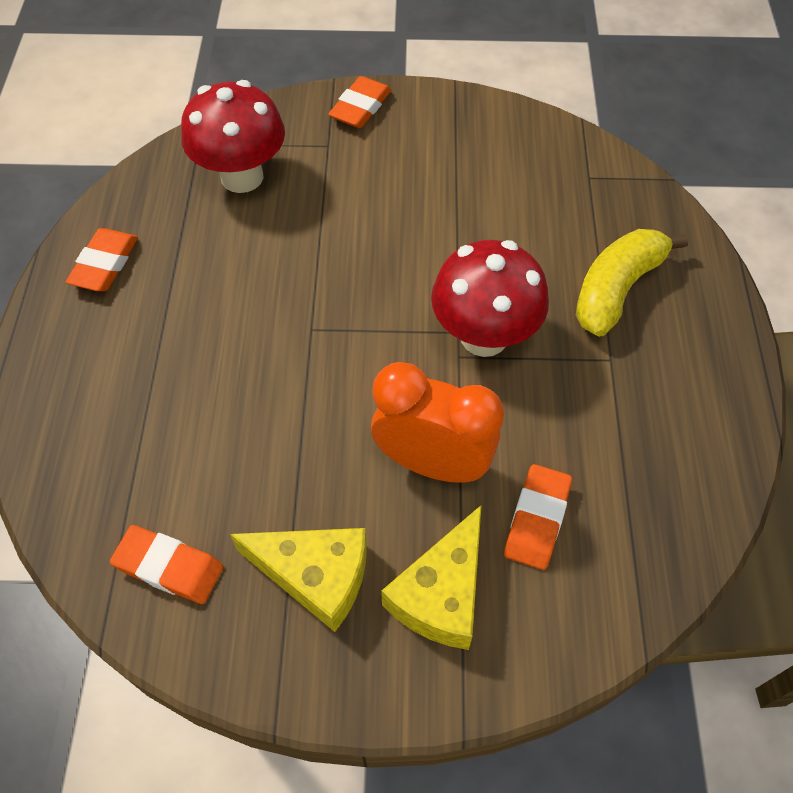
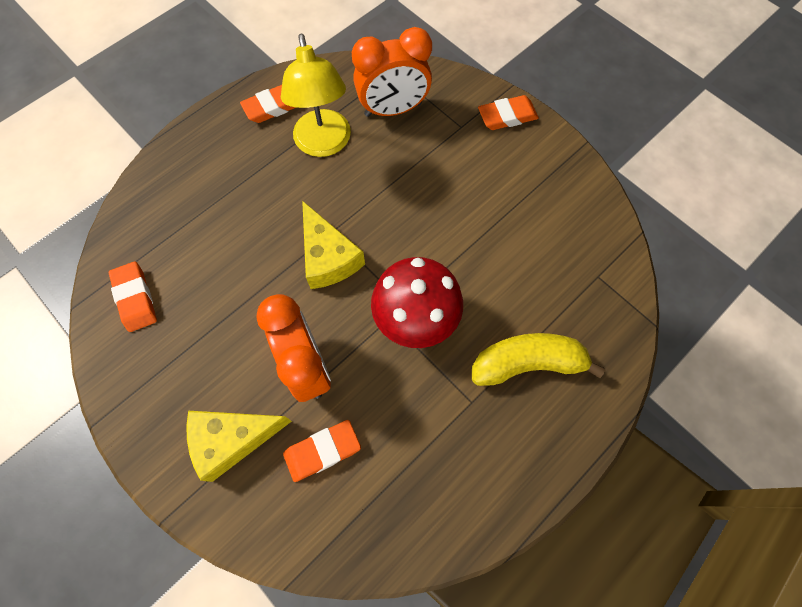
camera: 45 degrees right, 10 degrees up
(206, 258) = (324, 144): none -> yellow lamp
(242, 177) = (393, 109): red mushroom -> orange clock
(315, 576) = (188, 369): yellow cheese -> yellow cheese (328, 257)

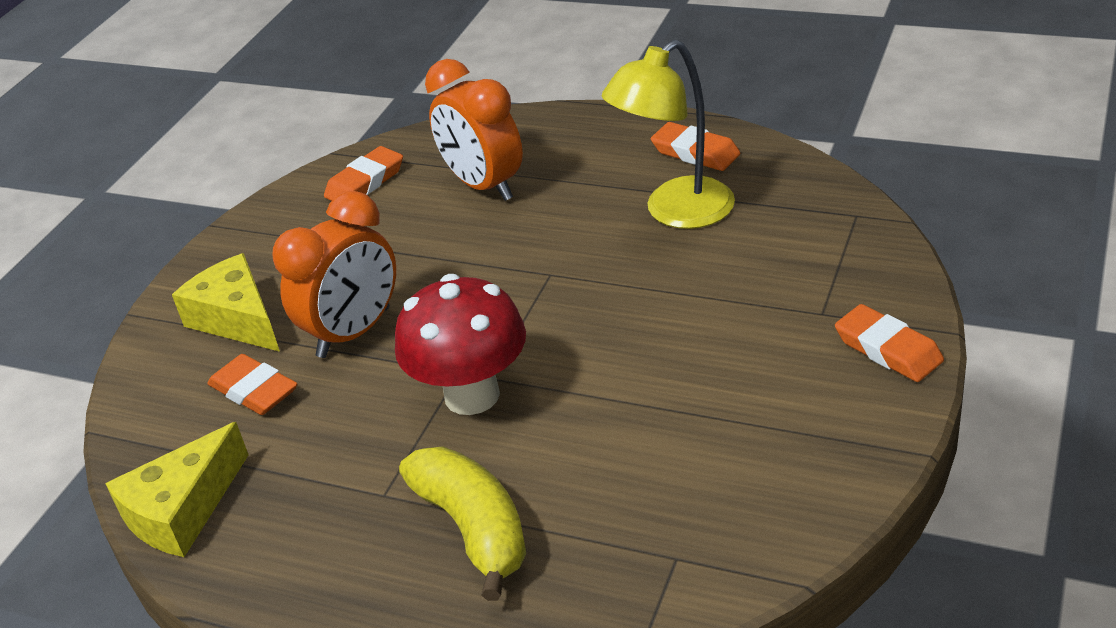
camera: 70 degrees right, 30 degrees down
(328, 257) = (512, 286): yellow cheese -> yellow cheese (182, 510)
(393, 109) = (788, 242): orange clock -> orange clock (484, 186)

